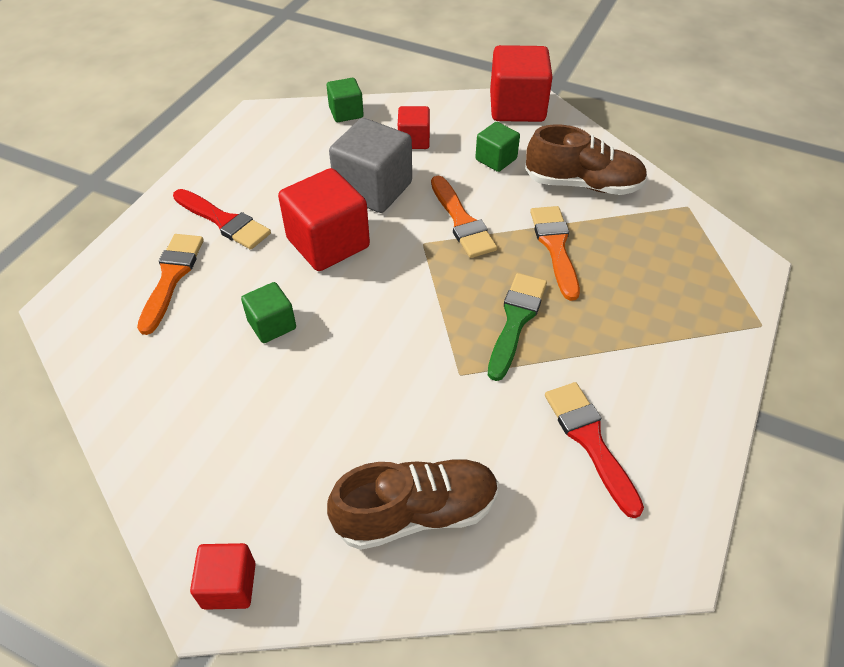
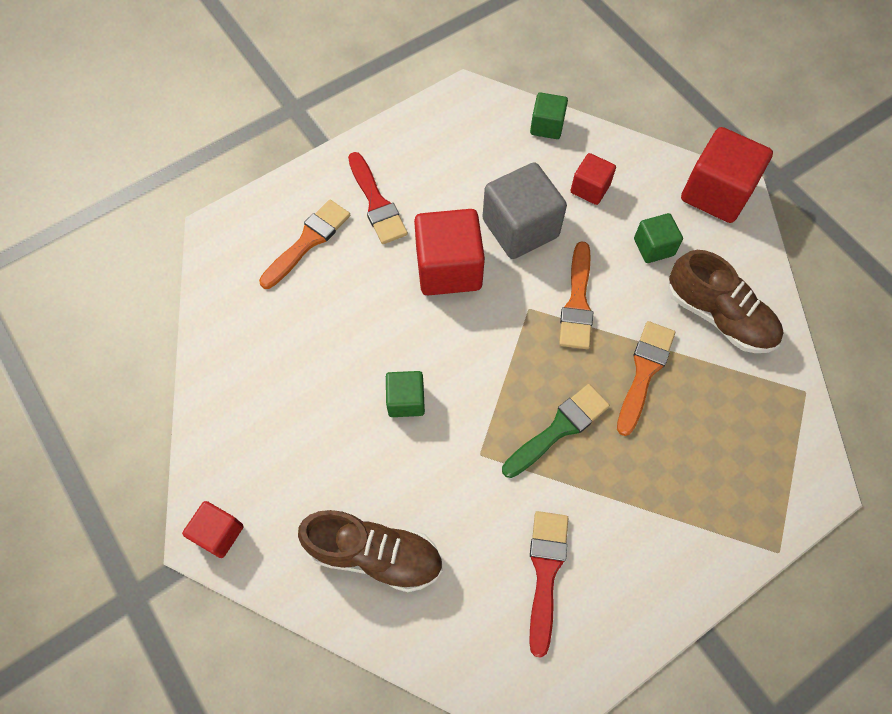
camera: 30 degrees right, 15 degrees up
(272, 325) = (360, 328): green cube -> green cube (406, 400)

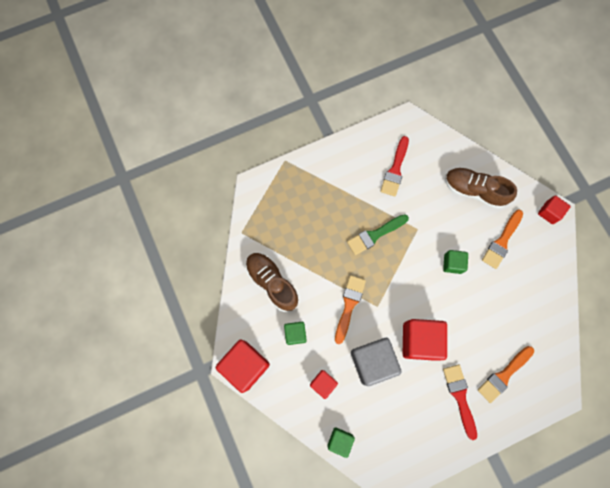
camera: 170 degrees left, 10 degrees up
(644, 372) = (322, 257): orange brush -> orange brush (502, 241)

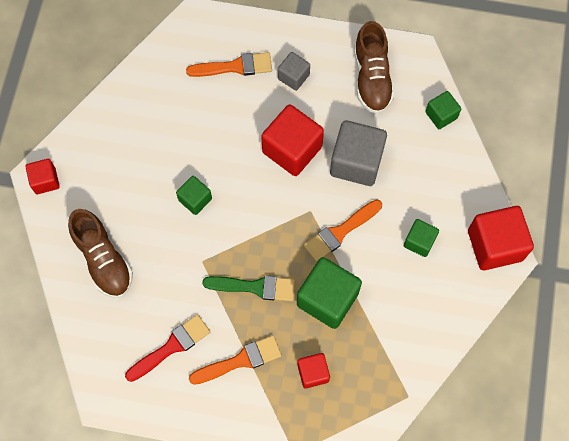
camera: 145 degrees left, 5 degrees down
(272, 283) = (409, 313): brown shoe -> brown shoe (372, 78)
(323, 383) = (422, 175): red cube -> red cube (313, 373)
(327, 257) = (327, 299): none -> green cube
(460, 397) = (293, 77): red brush -> grey cube
(502, 241) = (123, 186): orange brush -> orange brush (240, 360)

